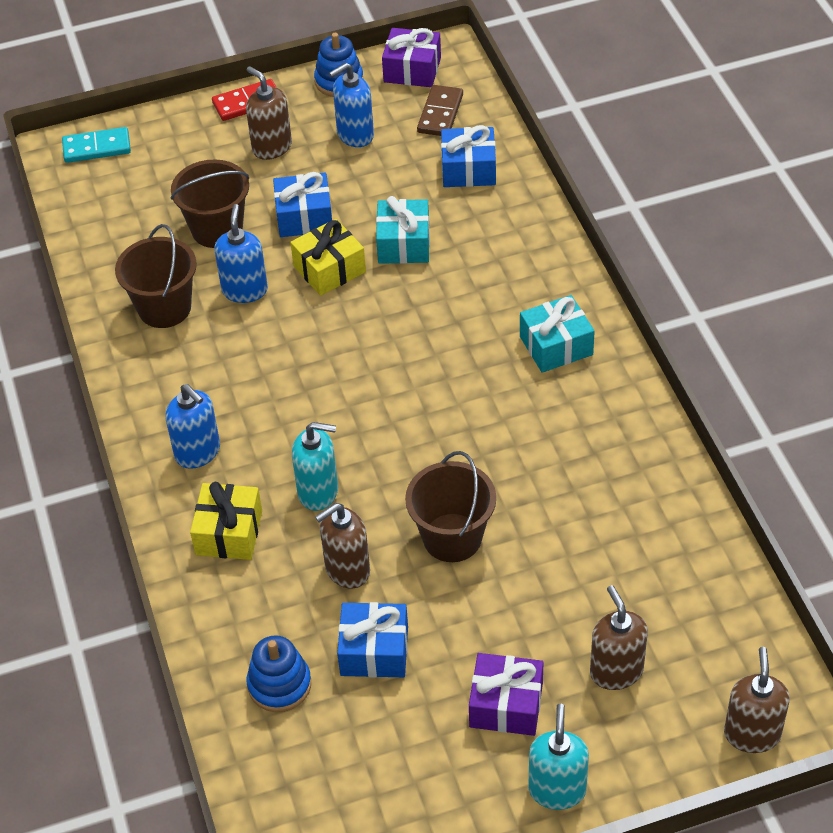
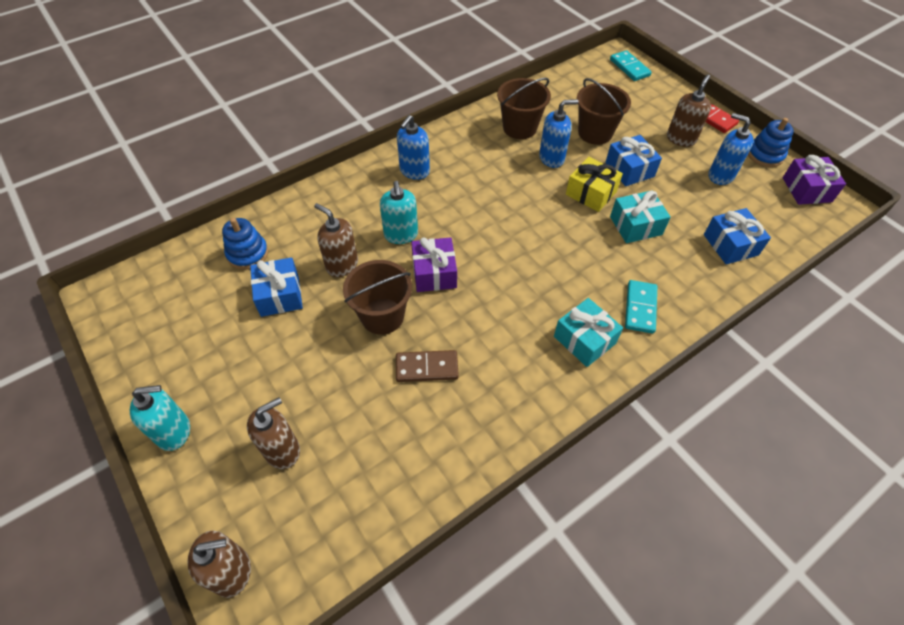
camera: 70 degrees right, 5 degrees up
(229, 533) = (357, 201): yellow gift -> none
(440, 113) = (775, 215): brown domino -> brown domino (427, 367)
(506, 705) = (244, 382): purple gift -> purple gift (434, 273)
(529, 282) = (640, 308): none -> turquoise domino

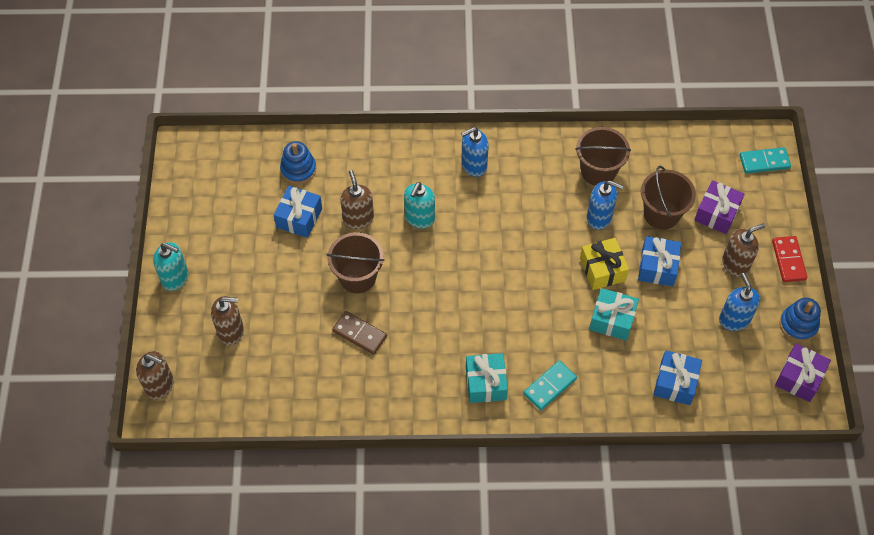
camera: 35 degrees right, 5 degrees up
(434, 273) = (419, 265): purple gift -> purple gift (716, 213)
(629, 68) = (764, 162): turquoise domino -> turquoise domino turned 75 degrees clockwise

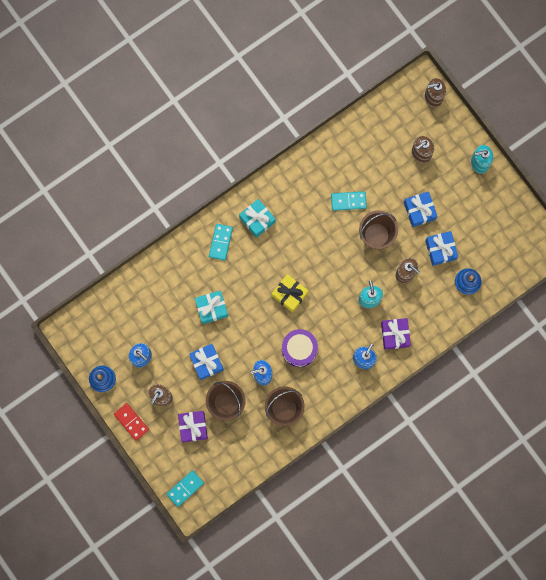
camera: 145 degrees right, 20 degrees up
(359, 334) = (348, 201): brown domino -> turquoise domino
(538, 217) = (299, 349): none -> purple drum
(602, 269) = (238, 338): yellow gift -> yellow gift (289, 294)
(675, 383) = (152, 292): blue gift -> blue gift (419, 211)
(799, 378) = (84, 343): purple gift -> purple gift (395, 335)

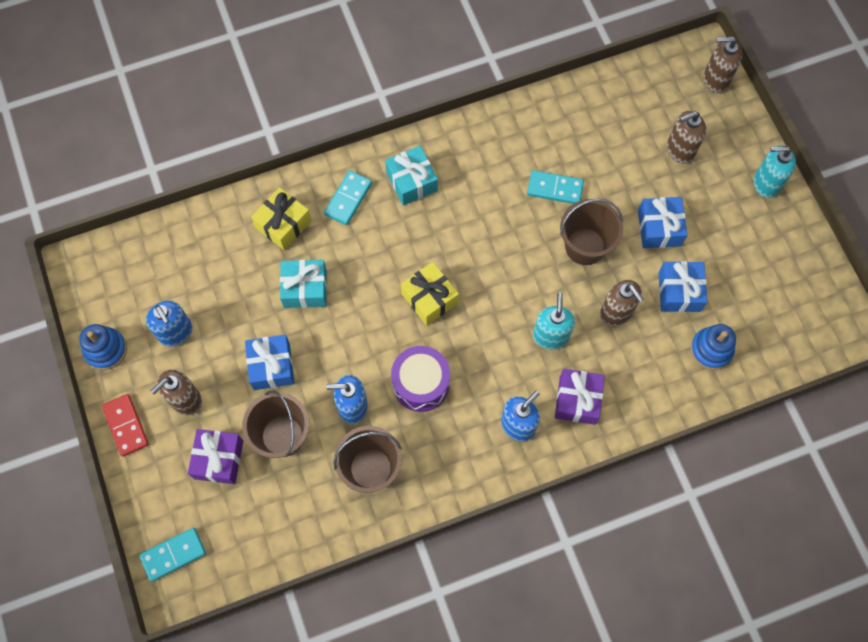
camera: 15 degrees right, 10 degrees down
(185, 270) = (283, 224): none -> yellow gift

